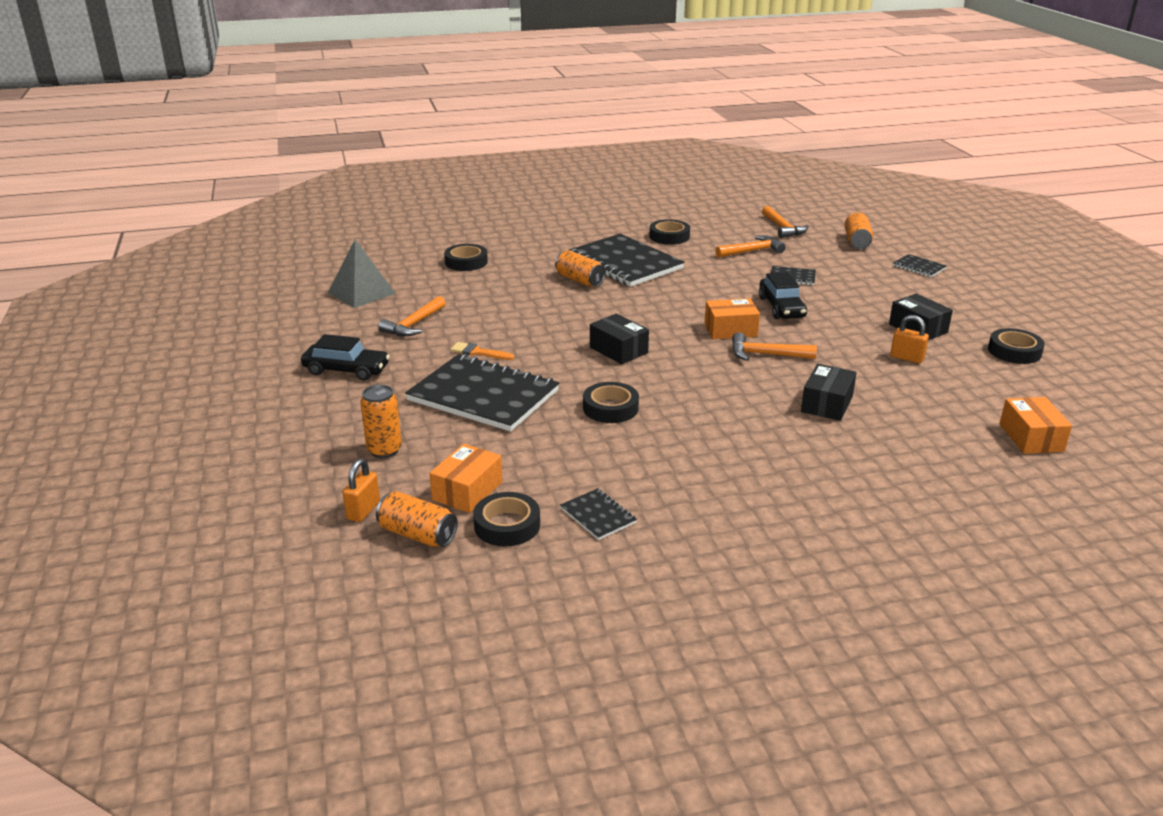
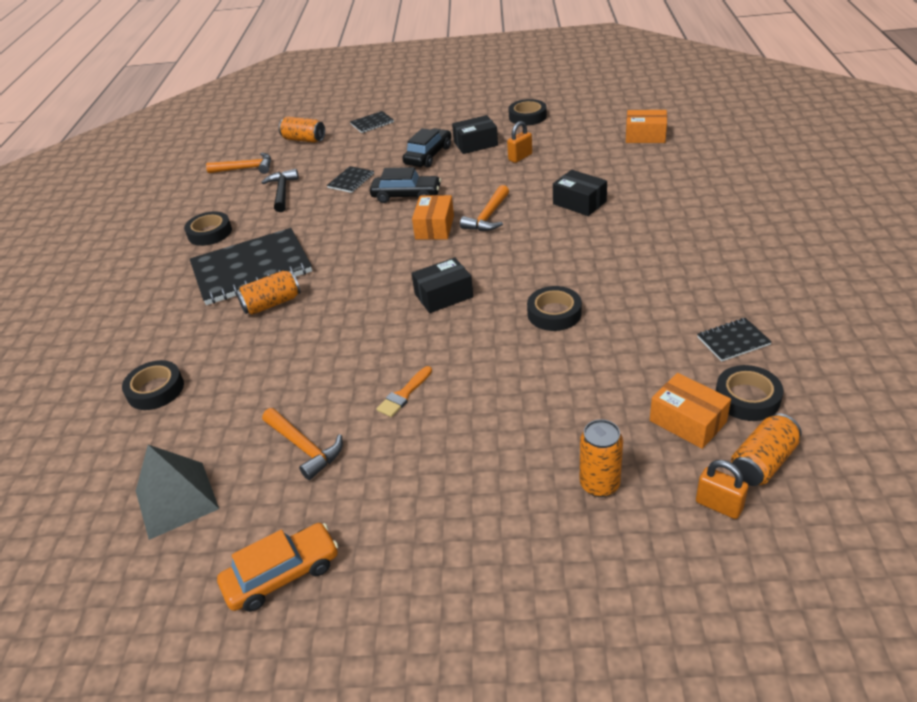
camera: 70 degrees left, 10 degrees up
(297, 339) = (282, 574): none -> orange car
(346, 370) = (397, 518): black car -> black car (428, 155)
(483, 396) = (503, 397): black notebook -> none
(752, 251) = (282, 192): orange hammer -> black hammer

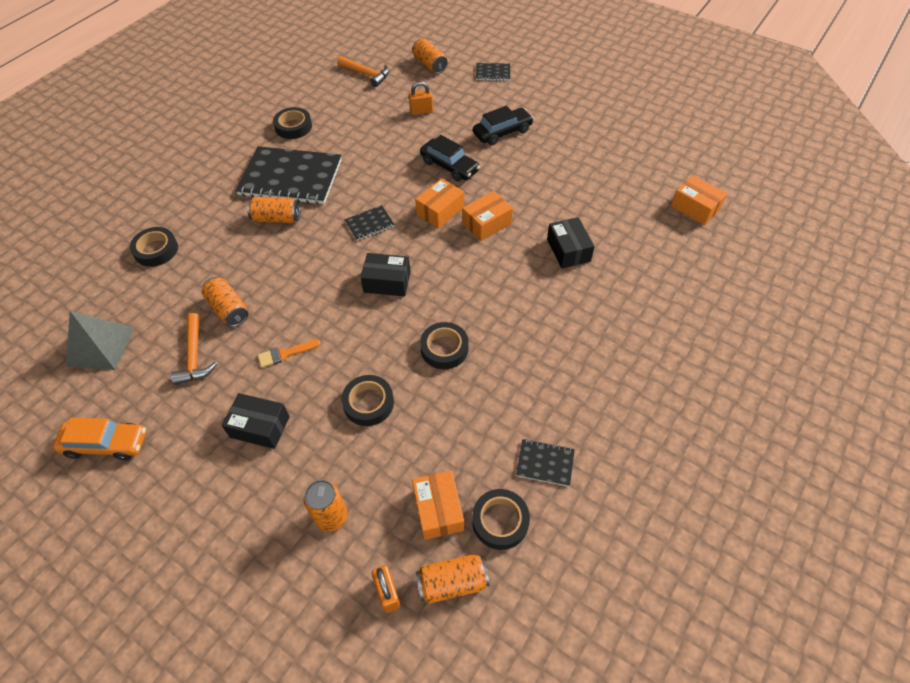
camera: 30 degrees right, 15 degrees up
(282, 192) = (370, 112): black hammer -> none
(300, 393) = (228, 309): none -> orange can
(351, 181) = (425, 128): black notebook -> black notebook (369, 224)
(475, 144) = (549, 139): black box -> black box (260, 427)
(488, 217) = (487, 223): orange hammer -> orange box
(520, 157) = (569, 173): orange padlock -> orange padlock (421, 111)
(527, 116) = (618, 130): black tape -> black tape (368, 403)

